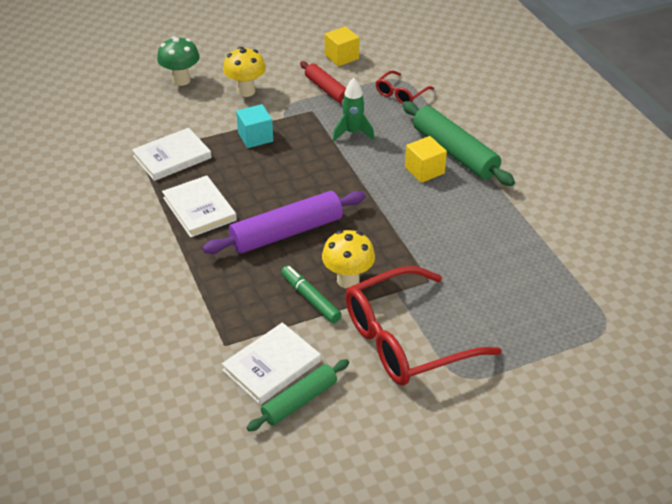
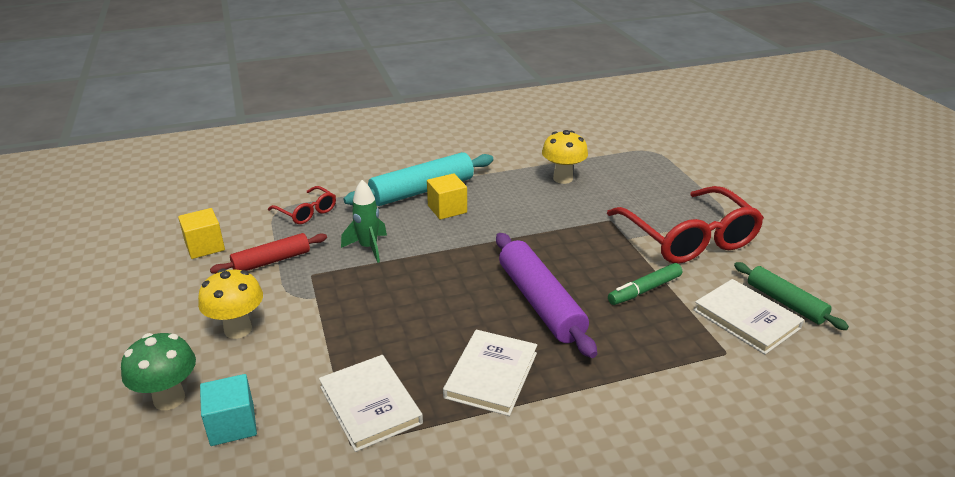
camera: 85 degrees left, 10 degrees down
(199, 209) = (491, 375): white book -> white book turned 45 degrees counterclockwise
(255, 137) = (350, 322): turquoise cube -> turquoise cube (232, 425)
(348, 280) = (614, 265): yellow mushroom -> yellow mushroom (563, 178)
(454, 152) = (422, 190): green rolling pin -> turquoise rolling pin

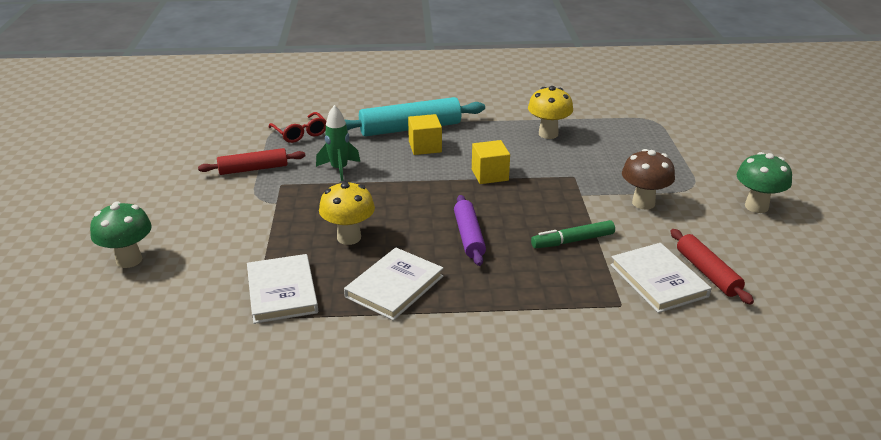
camera: 15 degrees right, 0 degrees up
(205, 246) = (204, 150): yellow cube -> yellow cube (490, 175)
(232, 425) = (168, 287): turquoise cube -> none
(238, 329) = (203, 218): yellow mushroom -> yellow mushroom (349, 237)
(540, 302) = (469, 236): purple rolling pin -> purple rolling pin, size x0.62
(689, 238) = (643, 203): red glasses -> brown mushroom
(785, 302) = (707, 273): green rolling pin -> red rolling pin
(790, 226) = (756, 206): none -> green mushroom

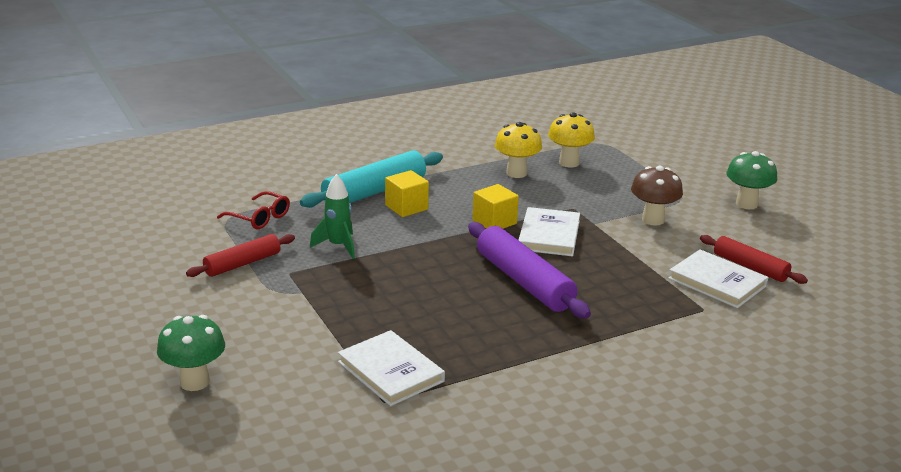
camera: 25 degrees left, 5 degrees down
(349, 237) = (410, 308): yellow mushroom -> yellow mushroom (569, 163)
(394, 286) = (495, 341): white book -> white book (549, 235)
(469, 236) = (524, 281): purple rolling pin -> purple rolling pin, size x1.62
(573, 241) = (620, 265): green marker -> none

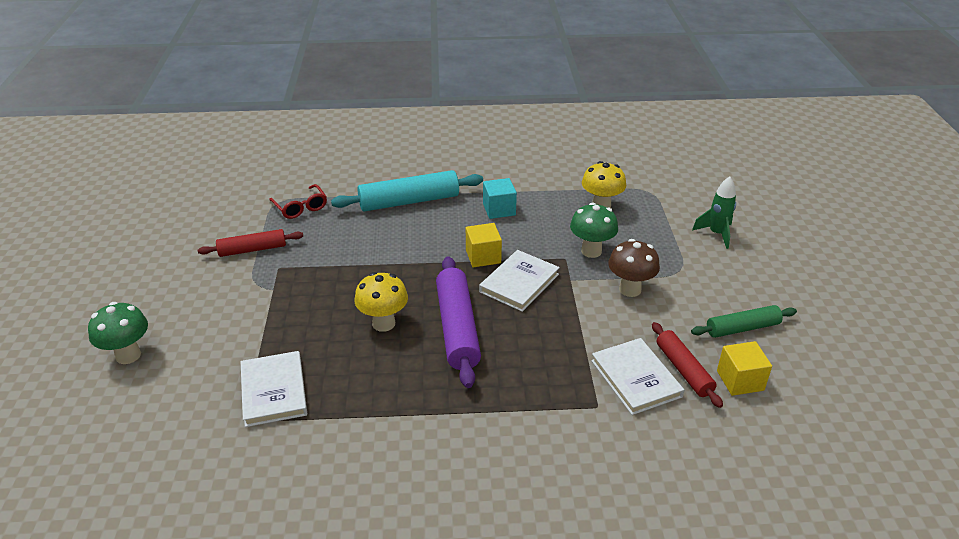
camera: 25 degrees right, 10 degrees up
(338, 246) = (336, 250): green rocket -> green rocket (716, 234)
(406, 207) = (422, 223): yellow cube -> yellow cube (740, 380)
(473, 182) = (499, 209): none -> turquoise cube
(516, 173) = (544, 208): yellow mushroom -> yellow mushroom (383, 323)
(746, 204) = (739, 293): green mushroom -> green mushroom (591, 251)
(770, 228) = (742, 328): none -> green rolling pin

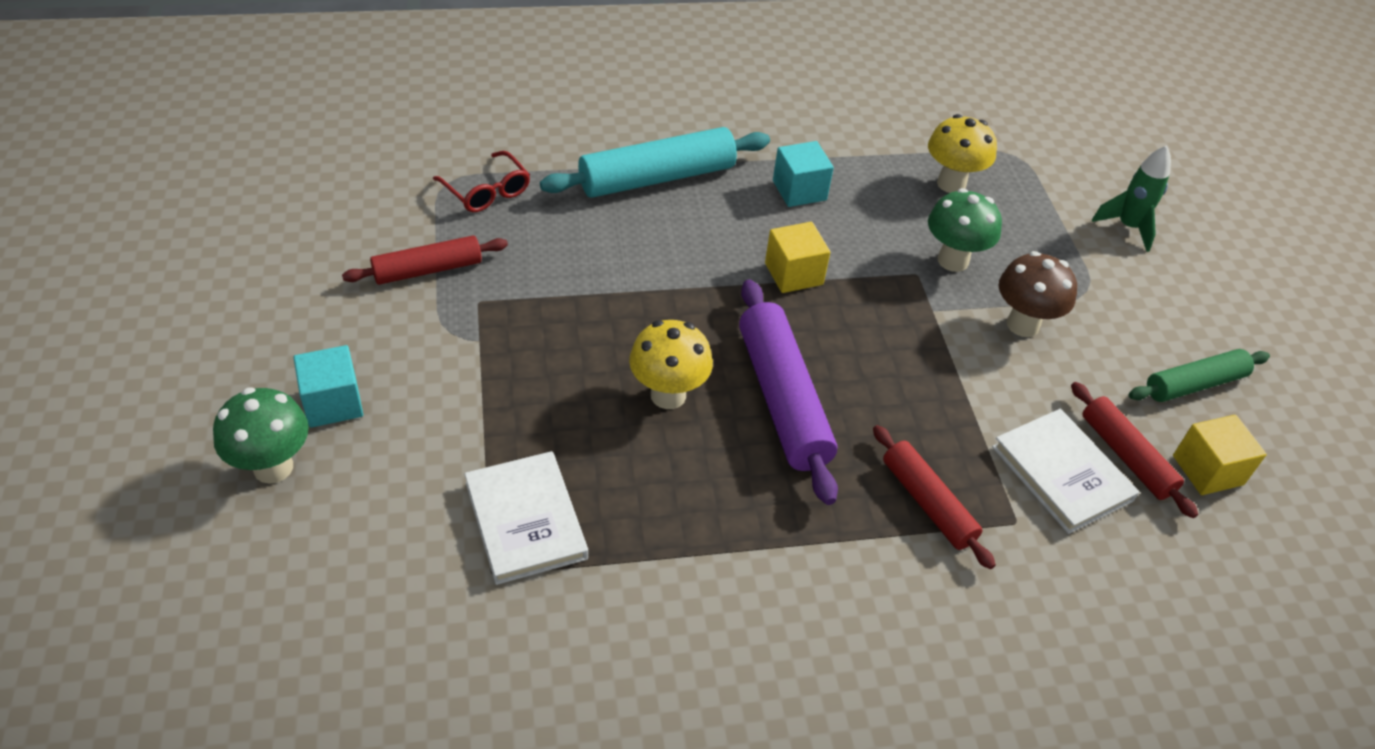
camera: 10 degrees left, 10 degrees up
(174, 321) = (333, 403): none -> turquoise cube
(519, 283) = (858, 318): white book -> none
(539, 392) = (928, 503): none -> red rolling pin

